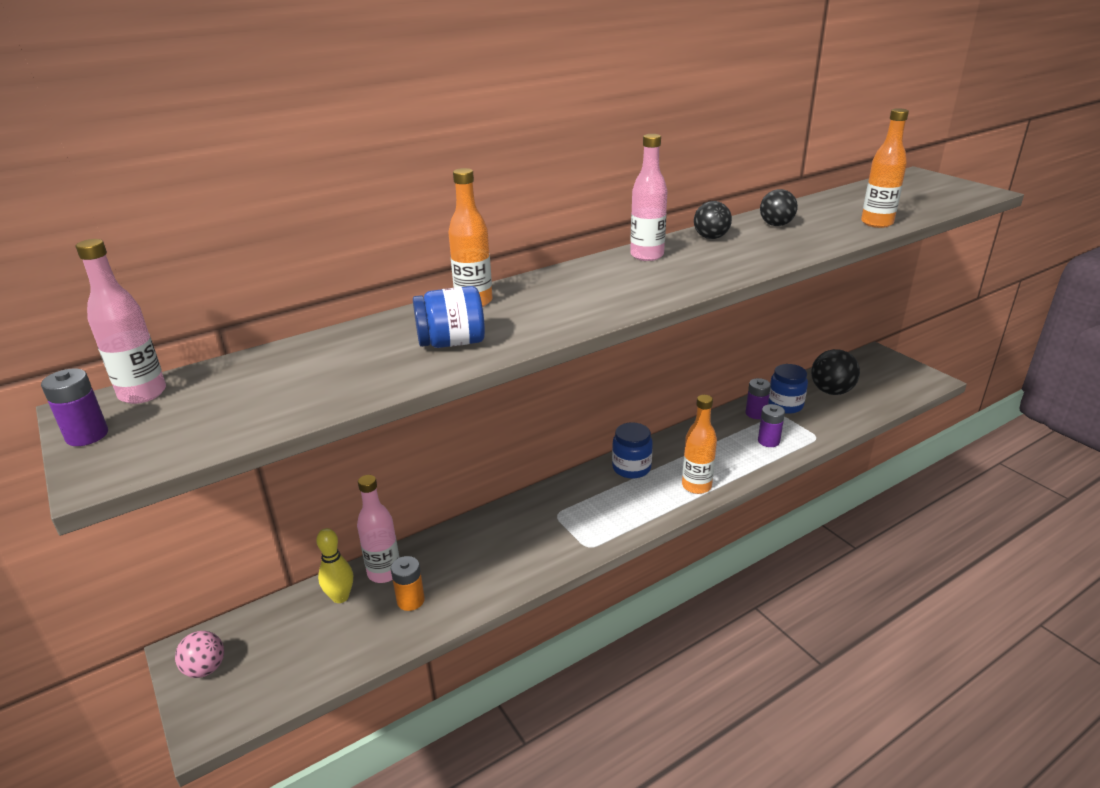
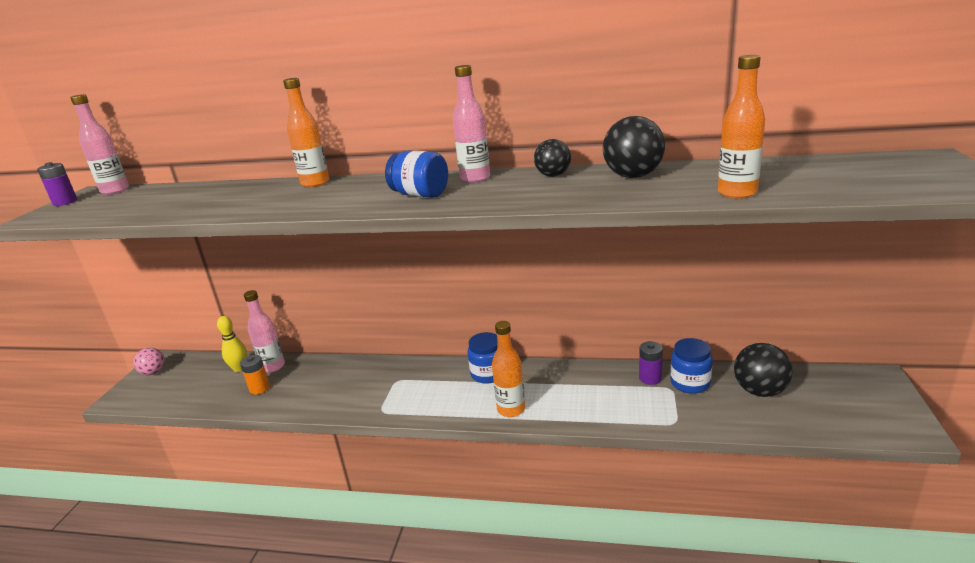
camera: 45 degrees right, 5 degrees down
(451, 343) = (249, 202): blue jar -> blue jar (420, 195)
(768, 441) = (624, 405): purple battery -> none
(776, 225) = (633, 176): black ball -> black ball, size x1.56

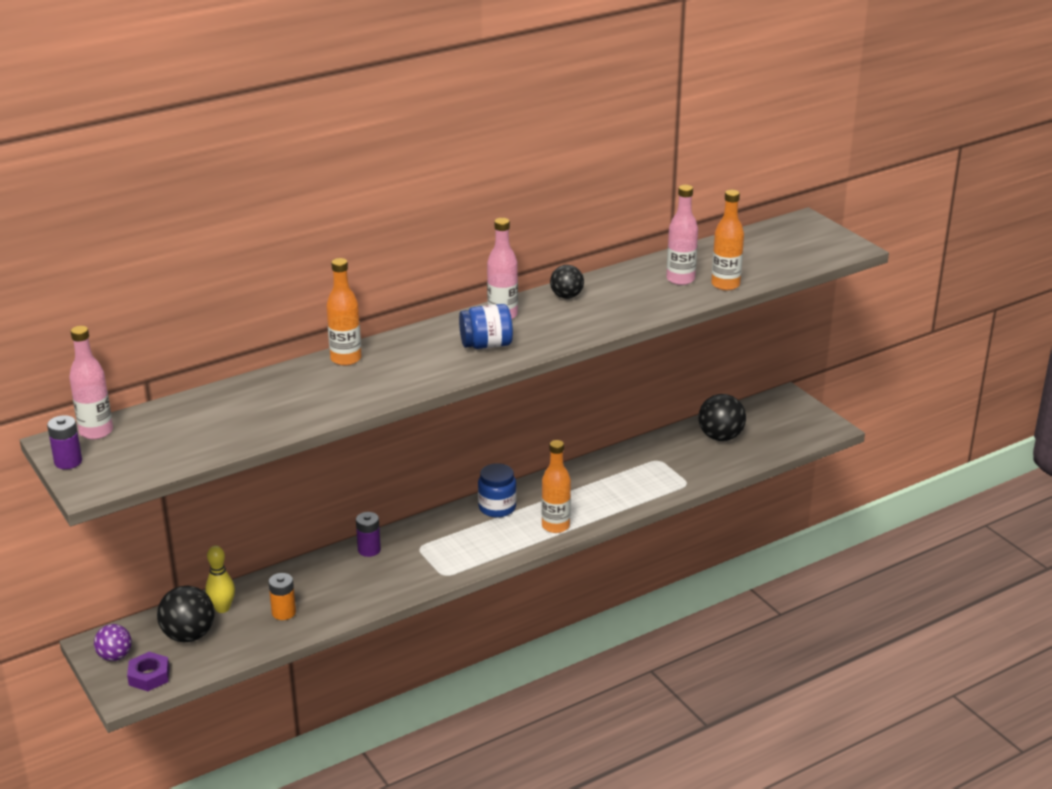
camera: 45 degrees left, 5 degrees up
(143, 394) = (149, 676): none -> purple nut
(153, 372) = (115, 656): pink ball -> purple ball
(273, 366) = (260, 590): pink bottle -> pink bottle (680, 279)
(633, 176) = (632, 283): black ball -> black ball (188, 635)
(650, 378) = (634, 458): purple battery -> purple battery (369, 550)
(690, 383) = (667, 450): blue jar -> none

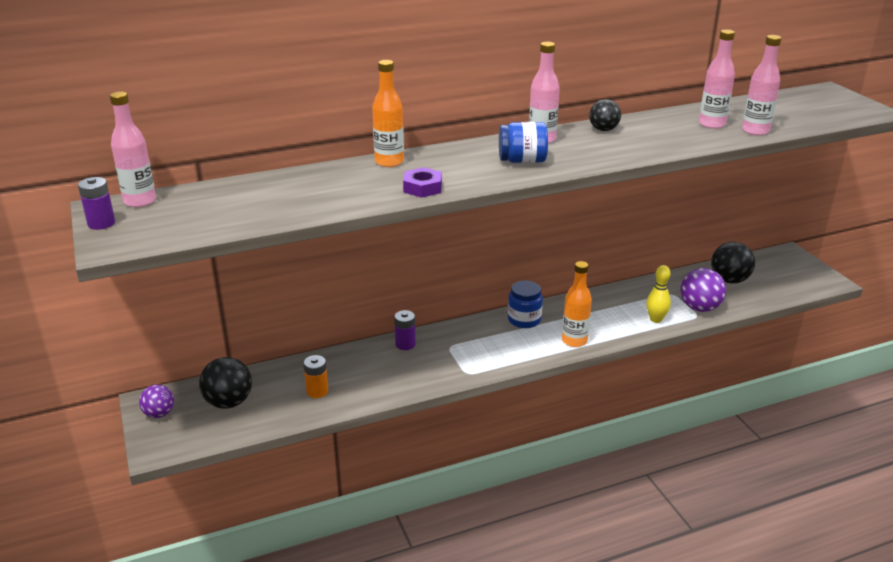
camera: 10 degrees right, 0 degrees up
(149, 676) = (182, 436): purple nut -> purple nut (422, 188)
(222, 608) = (265, 381): yellow bowling pin -> yellow bowling pin (656, 319)
(689, 474) = (699, 308): none -> purple ball
(725, 285) = (755, 131): orange bottle -> pink bottle

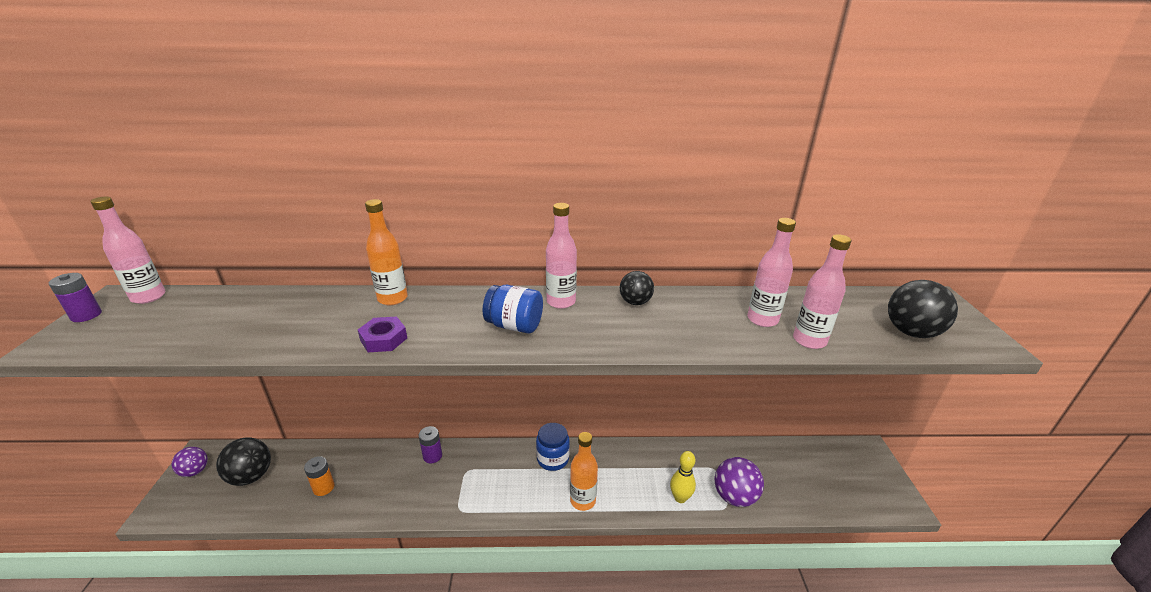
camera: 20 degrees right, 0 degrees up
(729, 280) = (785, 468): black ball -> black ball (911, 332)

